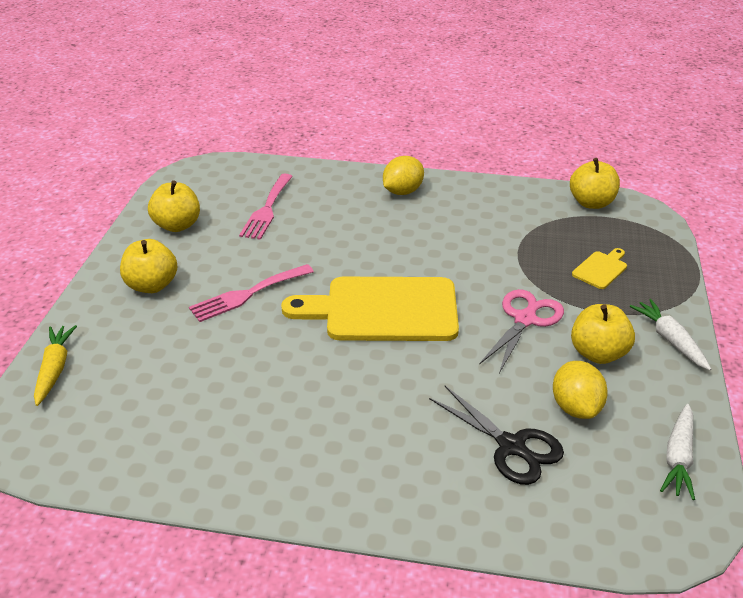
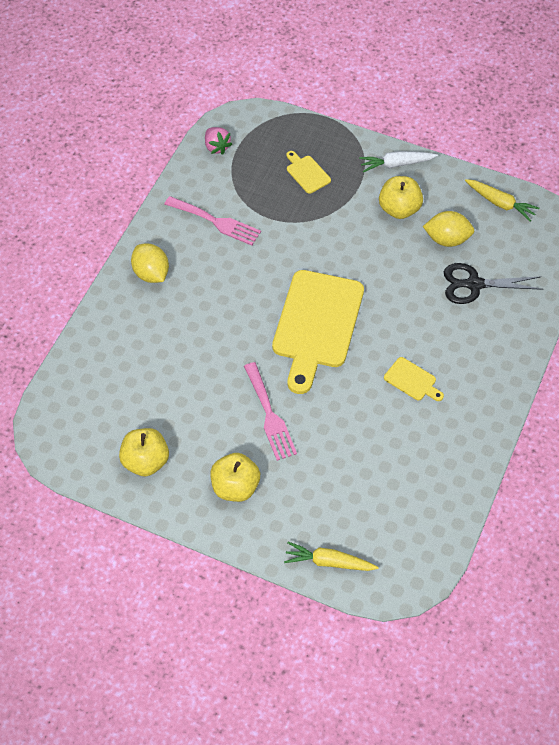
camera: 75 degrees left, 20 degrees up
(267, 209) = (144, 384): pink fork -> pink fork (216, 222)
(327, 404) = (412, 380): none -> yellow cutting board
(512, 447) = (474, 284): black scissors -> black scissors turned 150 degrees counterclockwise
(525, 319) = (352, 238): pink scissors -> none
(591, 203) = (217, 147): yellow apple -> pink strawberry
(678, 457) = (500, 203): white carrot -> yellow carrot

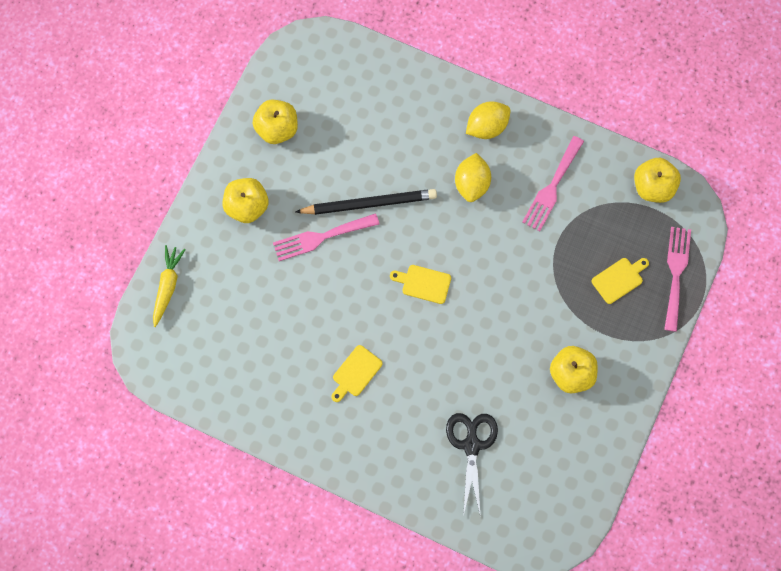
camera: 90 degrees right, 15 degrees up
(217, 147) = (653, 187): pink strawberry -> yellow apple
(232, 373) = (369, 204): none -> black pencil
(300, 133) = (676, 273): none -> pink fork
(317, 324) = (423, 283): yellow cutting board -> yellow cutting board, size x0.43
(396, 164) = (633, 374): white carrot -> none
(447, 239) = (531, 422): yellow lemon -> yellow lemon (472, 184)
(500, 203) = (581, 484): yellow carrot -> none

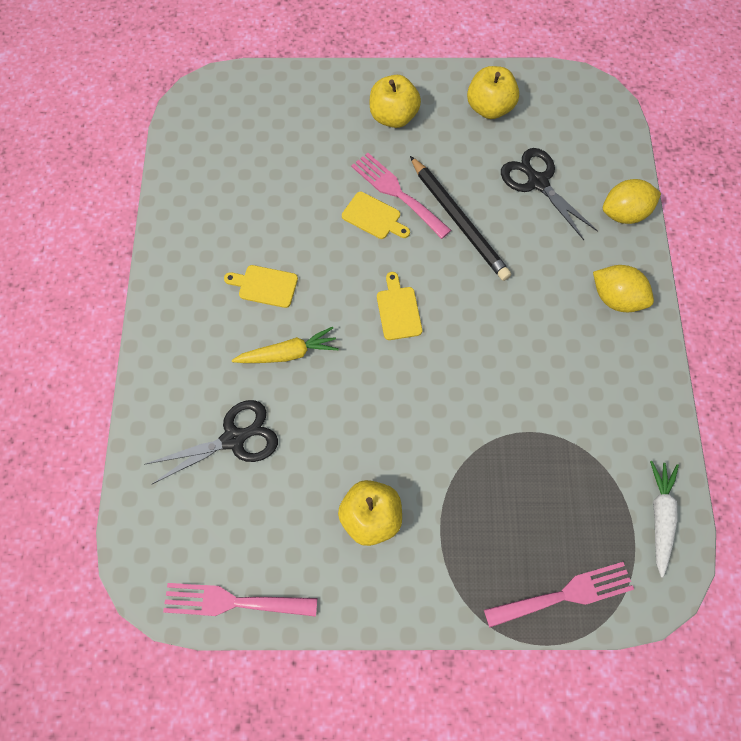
camera: 65 degrees right, 5 degrees down
(167, 286) = (276, 87): yellow carrot -> yellow carrot (288, 353)
(363, 129) = (537, 182): none -> black scissors
(472, 184) = (540, 311): yellow lemon -> yellow lemon (624, 213)
(552, 187) = (588, 398): pink fork -> pink fork (232, 602)
(619, 279) = (519, 525): yellow cutting board -> yellow cutting board (374, 217)
(653, 187) = (660, 517): yellow apple -> white carrot

